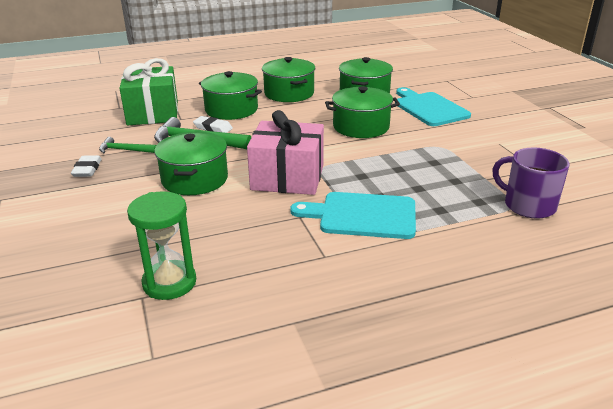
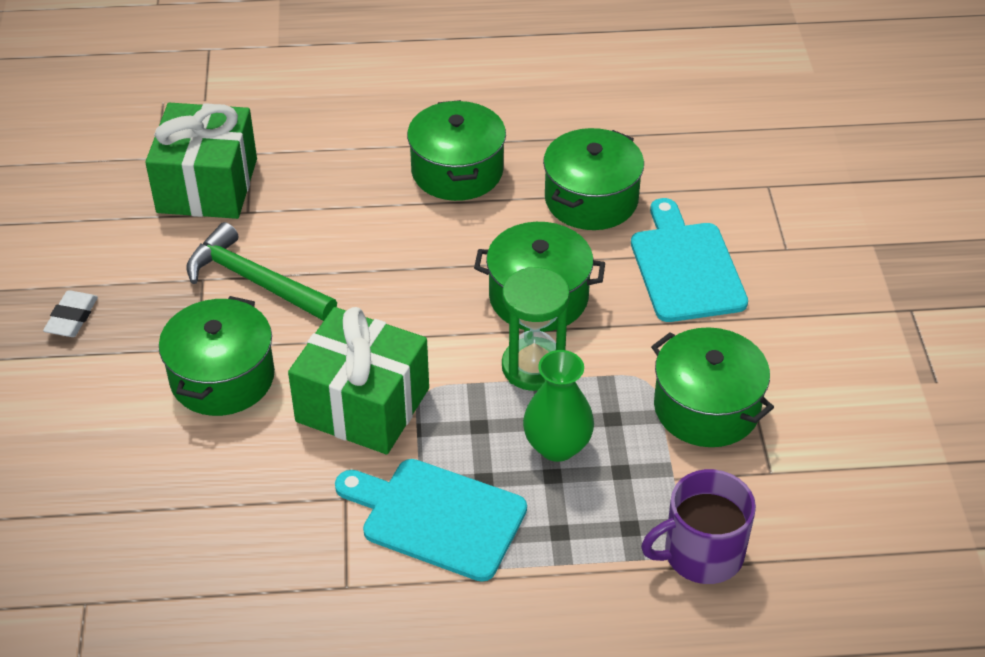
camera: 15 degrees right, 15 degrees up
(125, 150) = (138, 280): green hammer -> none
(169, 283) = (126, 586): green hourglass -> green hourglass (533, 367)
(213, 128) = (292, 249): white eraser -> none
(231, 109) = (339, 201): green pot -> green pot (706, 407)
(287, 177) = (363, 405): pink gift -> green gift
(412, 177) = (557, 446): none -> green vase
(528, 205) = (701, 554): purple mug -> purple mug turned 75 degrees counterclockwise

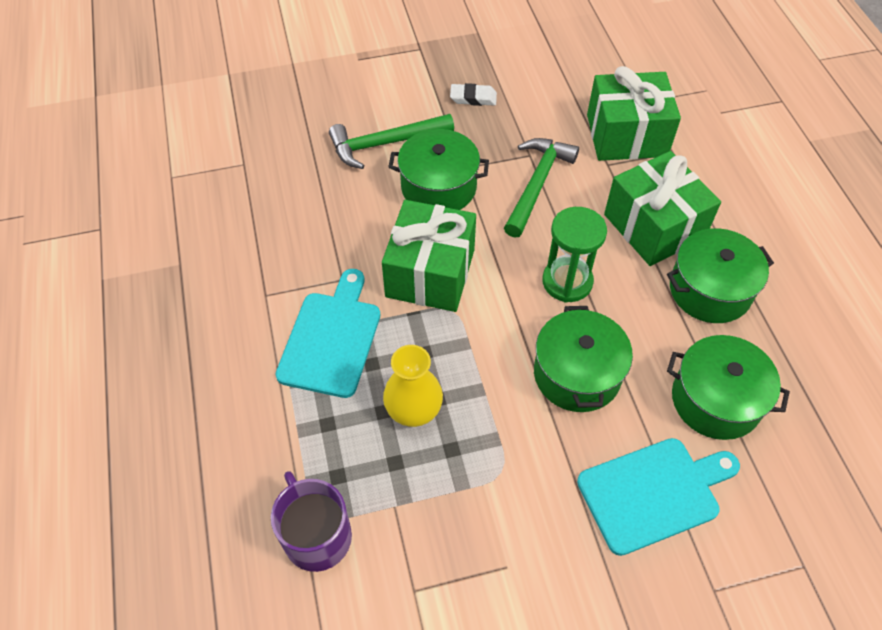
camera: 80 degrees right, 10 degrees up
(117, 425) = (385, 143): none -> green hammer
(356, 193) = (654, 226): none -> green gift
(533, 367) = (495, 381): green hourglass -> green hourglass (567, 282)
(557, 446) = (413, 411): green vase -> yellow vase
(706, 407) = (480, 527): green pot -> none

